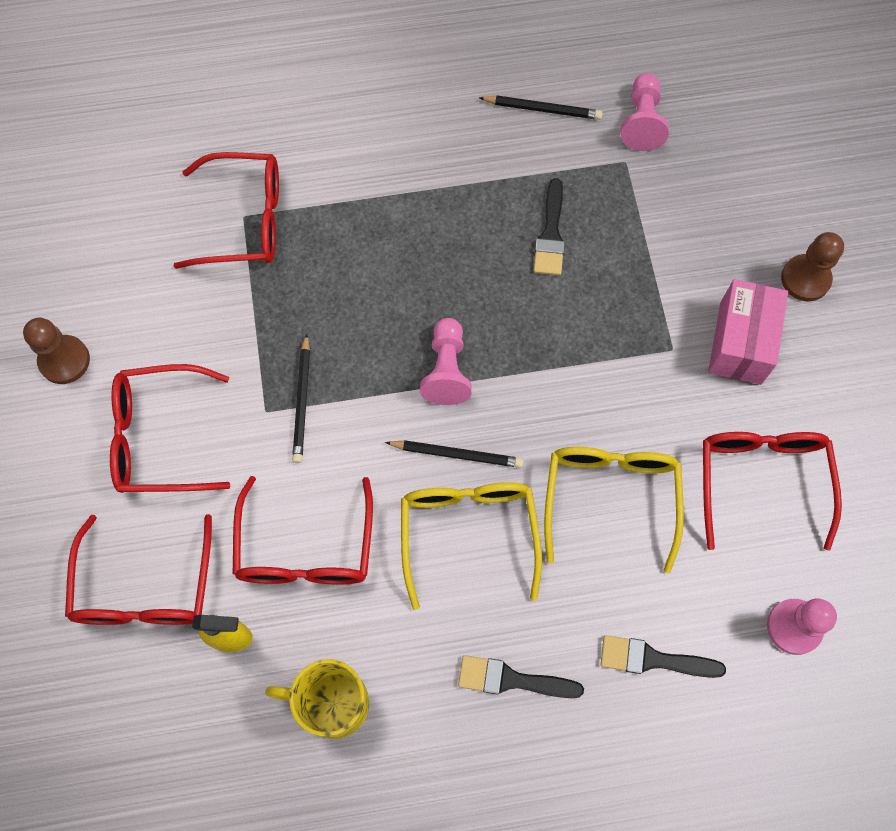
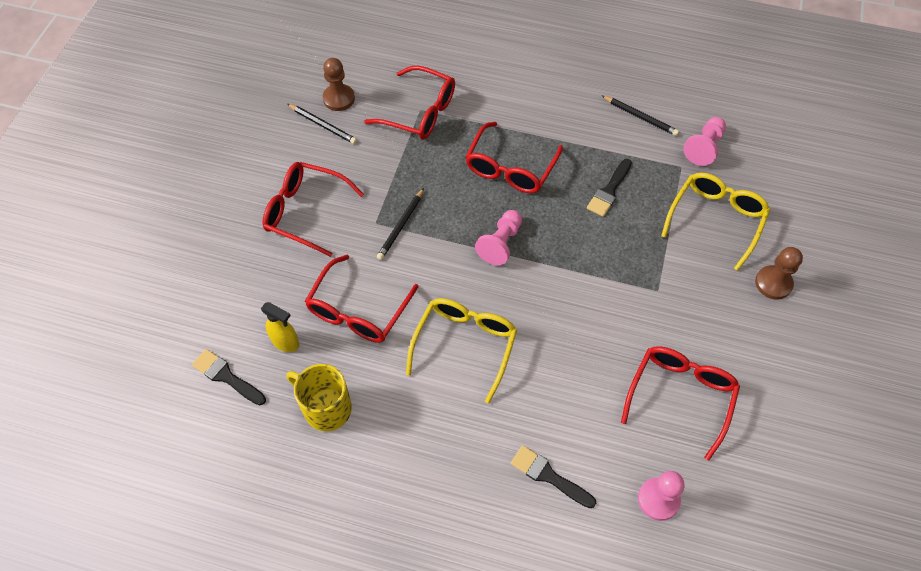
camera: 25 degrees right, 10 degrees down
(64, 360) = (273, 148): brown pawn -> brown pawn (339, 98)
(145, 588) = (251, 292): red glasses -> red glasses (510, 168)
(456, 454) = (481, 295): black pencil -> black pencil (323, 125)
(512, 679) = (447, 446): black brush -> black brush (226, 376)
(610, 497) = (569, 363): yellow glasses -> yellow glasses (716, 219)
(740, 343) = (707, 305): pink box -> none

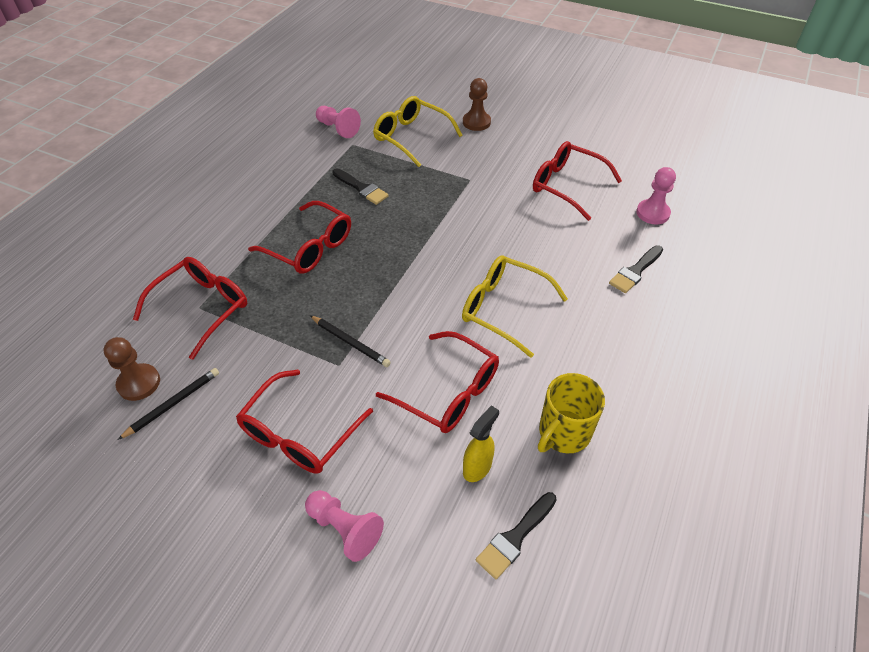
camera: 80 degrees left, 10 degrees down
(500, 243) = (396, 267): pink pawn -> pink pawn (345, 529)
(640, 117) = (289, 156): black pencil -> none

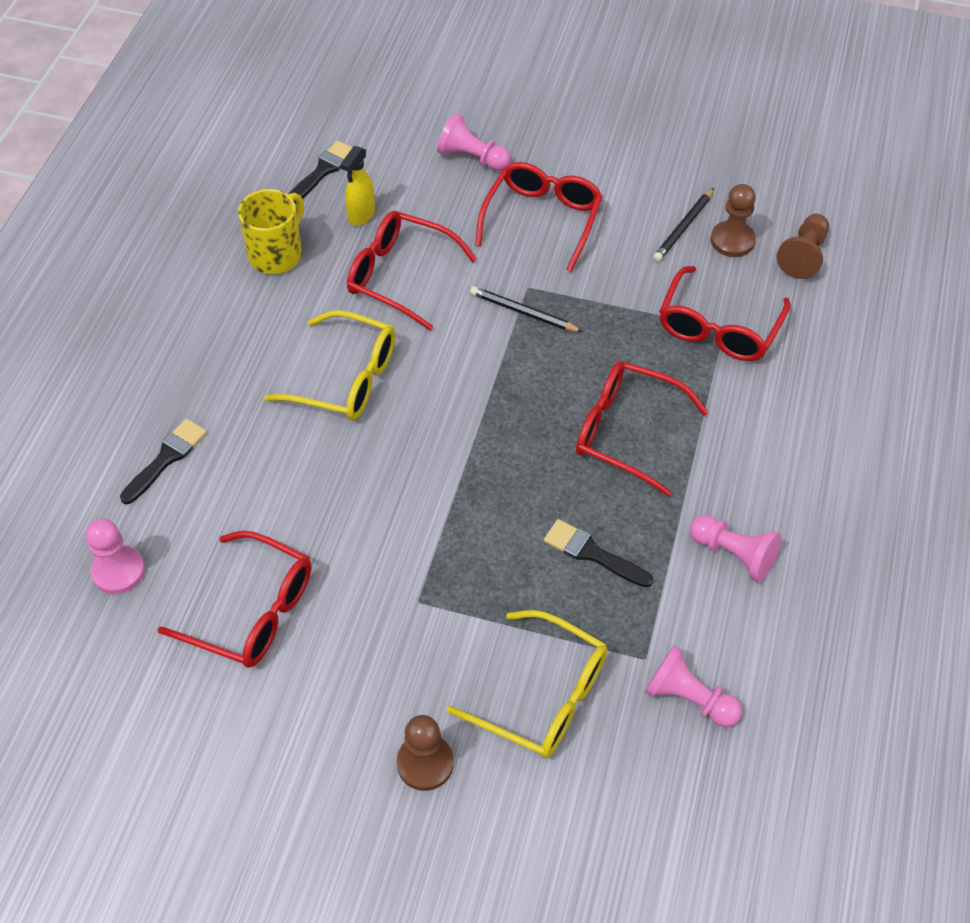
camera: 170 degrees right, 5 degrees up
(89, 359) = (803, 255): none -> brown pawn
(279, 178) = (734, 554): none -> pink pawn

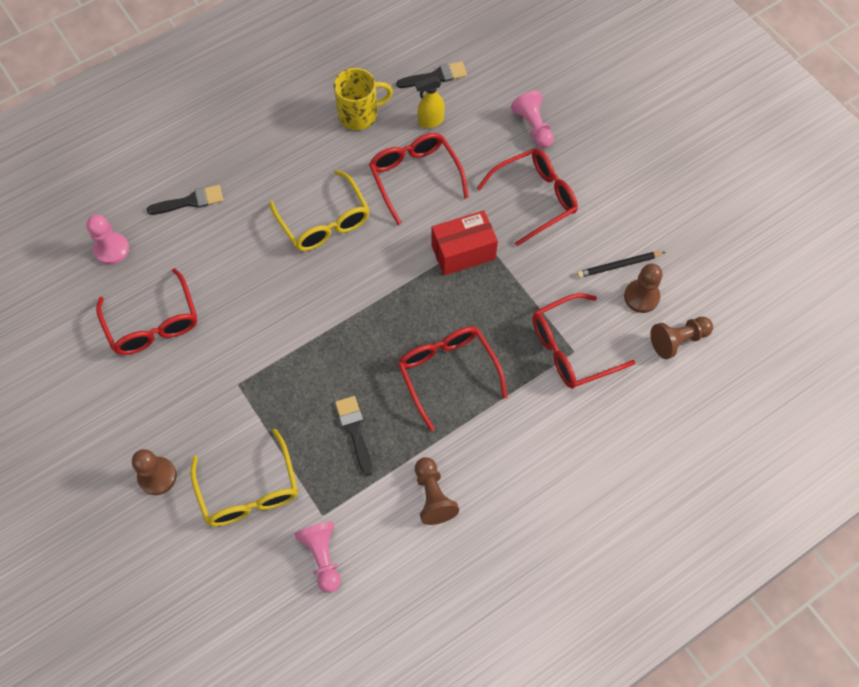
camera: 40 degrees right, 10 degrees up
(523, 312) = (463, 252): black pencil -> red box
(734, 554) = (433, 496): pink pawn -> brown pawn

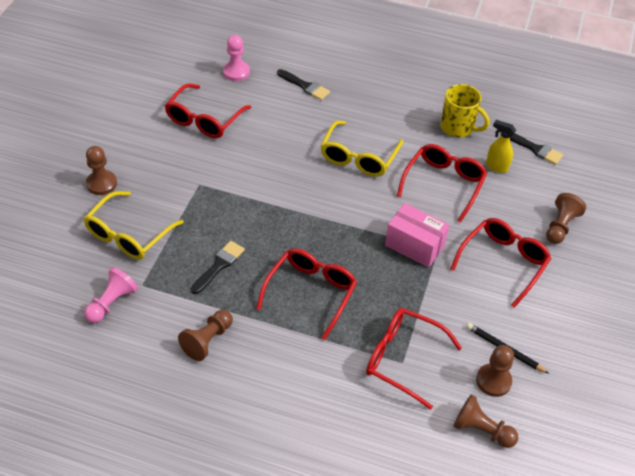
camera: 50 degrees right, 15 degrees down
(463, 252) = (414, 245): red box -> pink box
(533, 127) = (560, 226): pink pawn -> brown pawn
(535, 198) = (503, 262): red glasses -> red glasses turned 75 degrees counterclockwise

